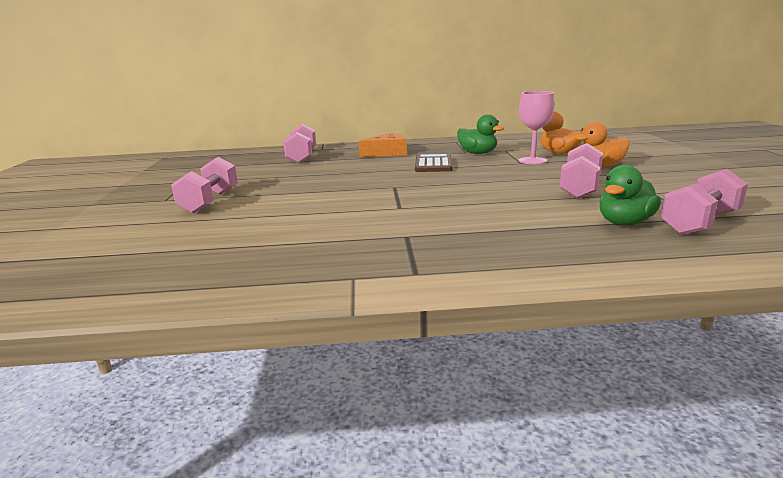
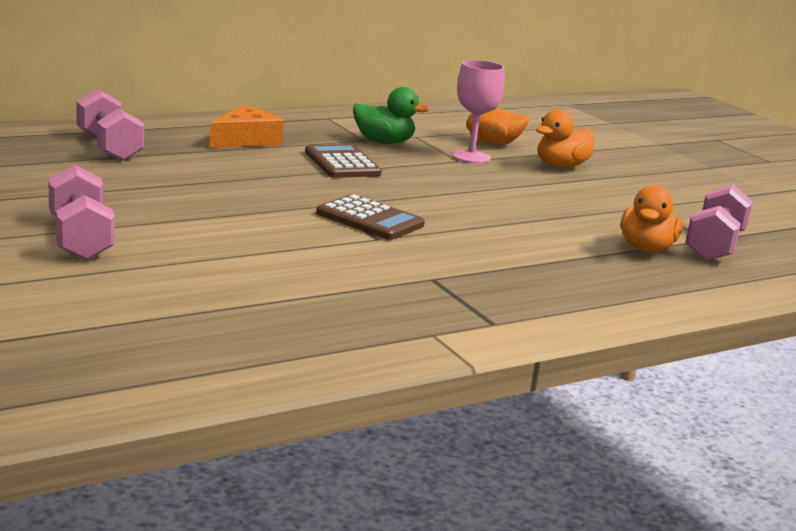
camera: 30 degrees left, 0 degrees up
(409, 196) = (369, 219): none -> brown calculator
(580, 188) = (565, 202): pink dumbbell -> none
(624, 223) = (646, 249): green duck -> orange duck

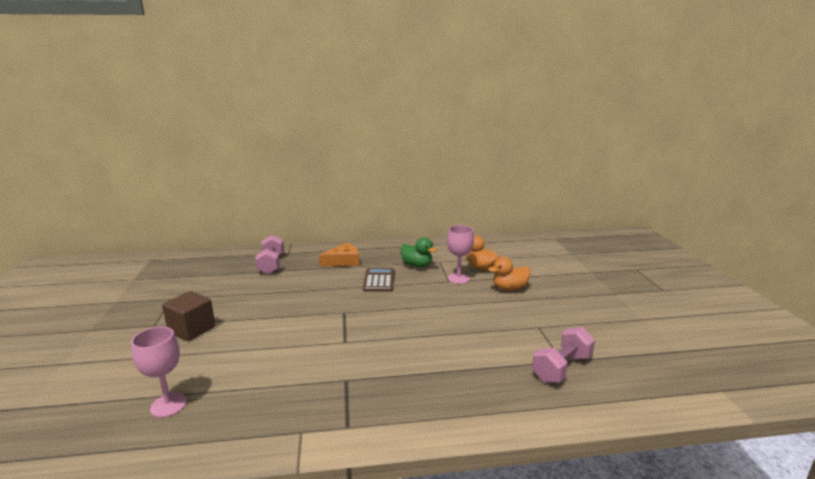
camera: 25 degrees right, 0 degrees up
(80, 239) = (192, 329): pink dumbbell -> brown cube
(179, 327) = (168, 405): none -> pink goblet
(369, 219) = (354, 326): brown calculator -> none
(646, 249) = (509, 366): orange duck -> none

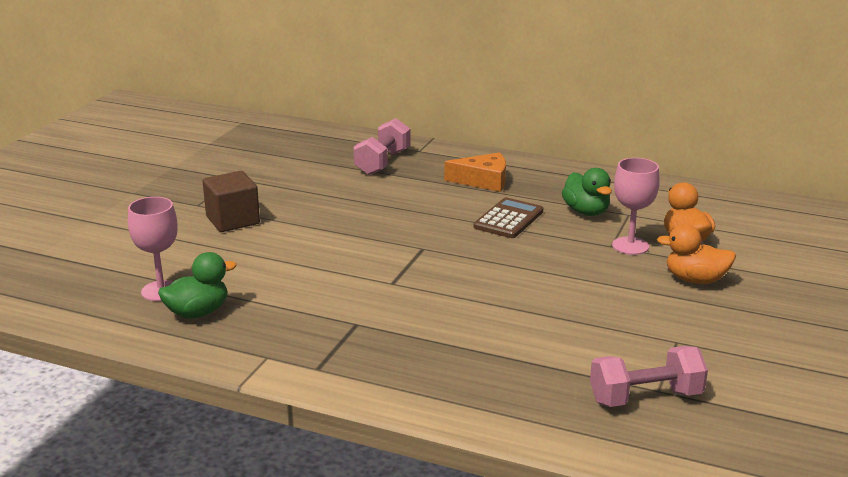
camera: 30 degrees right, 5 degrees up
(215, 413) = (198, 313): none -> green duck

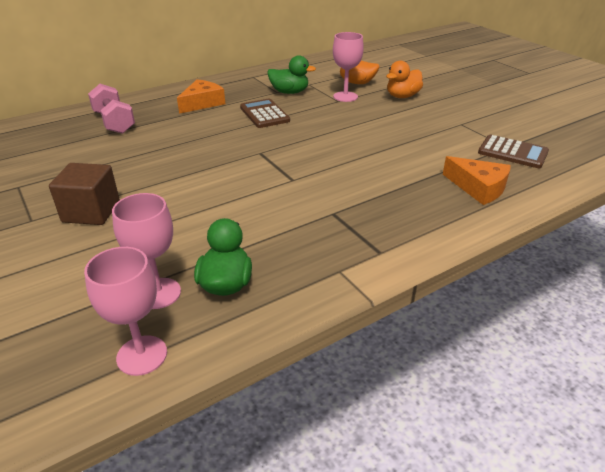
camera: 55 degrees left, 10 degrees up
(92, 313) = (142, 355): none -> pink goblet
(516, 393) = (478, 188): none -> orange cheese
(645, 397) = (512, 152): pink dumbbell -> brown calculator

